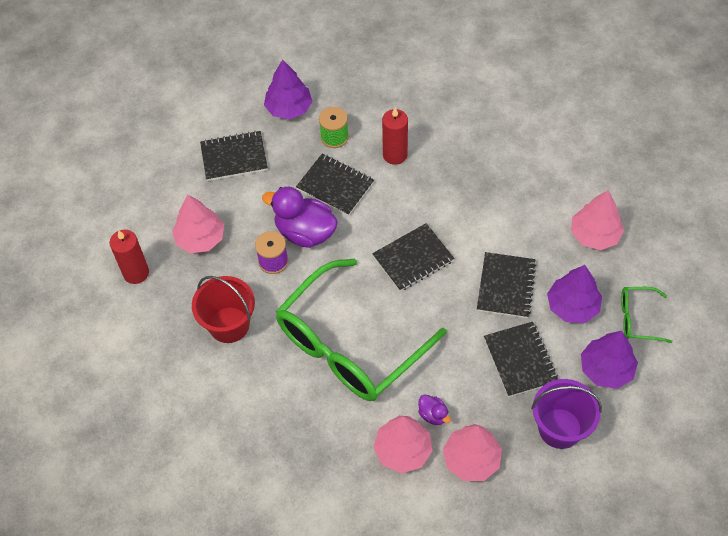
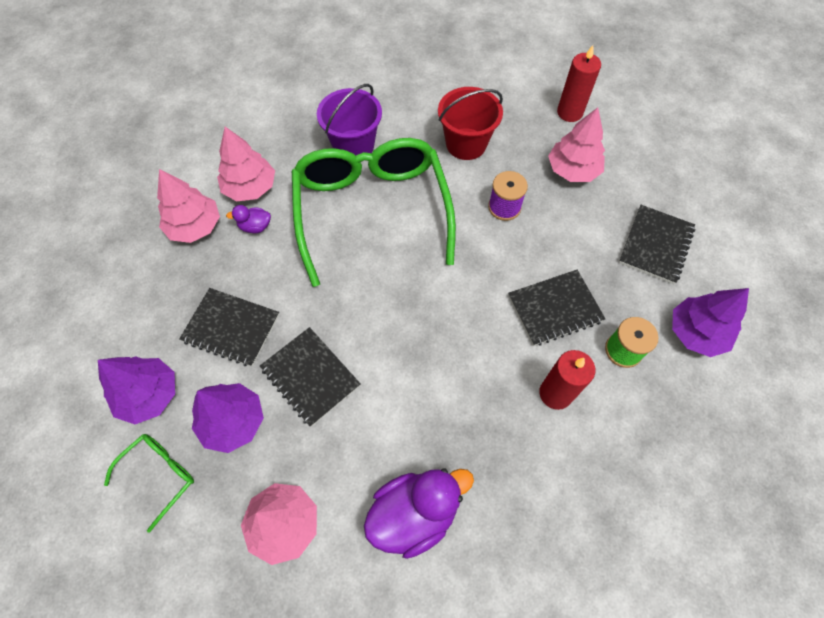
camera: 125 degrees right, 5 degrees up
(305, 232) = (517, 249): purple duck -> purple duck (414, 514)
(413, 258) = (413, 318): black notebook -> none
(560, 428) = (146, 309): purple bucket -> purple bucket (353, 145)

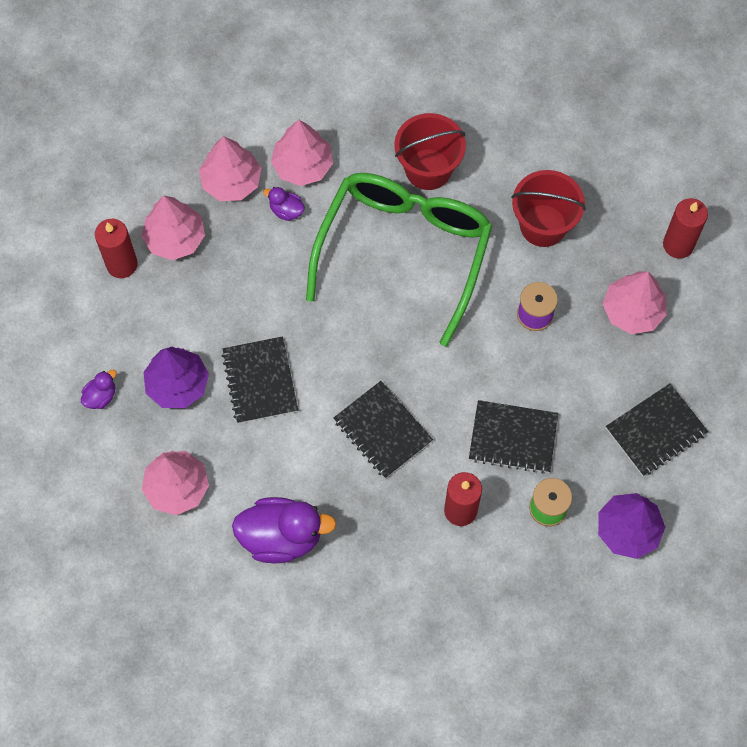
camera: 30 degrees right, 5 degrees up
(125, 341) = (122, 264): none -> red candle
(149, 395) = (120, 324): purple tree -> none
(160, 475) = (100, 396): green glasses -> purple duck
(166, 294) = (175, 238): none -> pink tree
(231, 328) = (216, 300): black notebook -> black notebook (382, 430)
(353, 145) = (428, 169): purple bucket -> red bucket

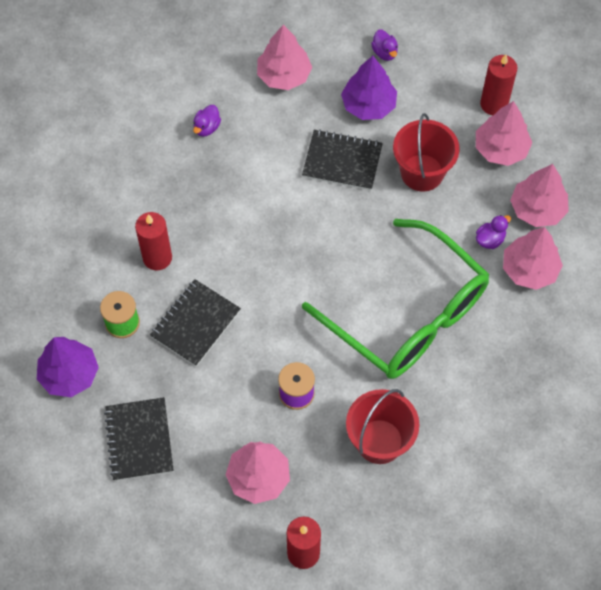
camera: 115 degrees right, 5 degrees down
(281, 537) = (206, 128): purple duck -> purple duck, size x0.47
(382, 430) = (254, 230): black notebook -> none
(428, 169) = (481, 369): red bucket -> red bucket (422, 172)

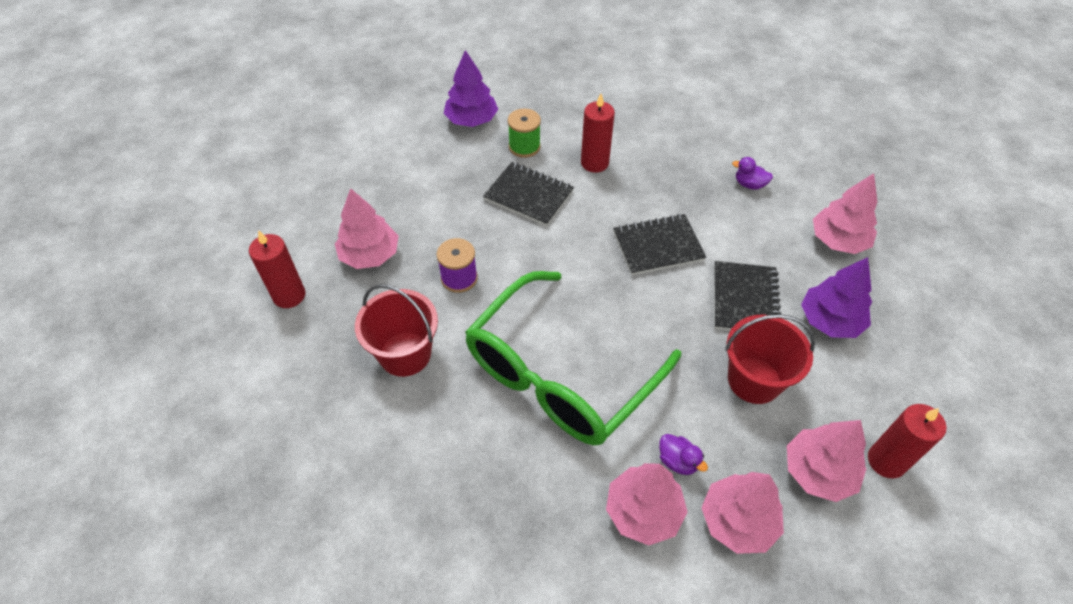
camera: 85 degrees right, 10 degrees down
(139, 440) = (410, 169): black notebook -> black notebook (658, 246)
(384, 52) = (912, 333): purple duck -> none

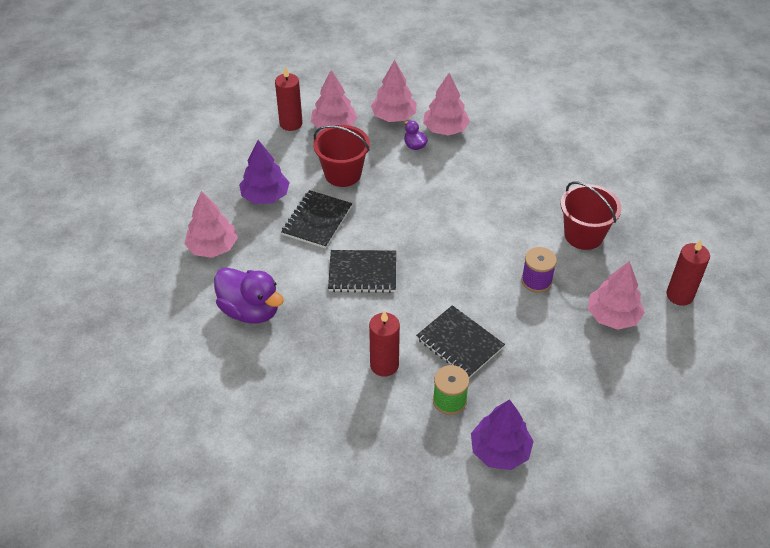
camera: 165 degrees left, 5 degrees down
(559, 375) = (474, 201): green glasses -> none
(749, 184) = (250, 310): purple duck -> purple duck, size x2.13

